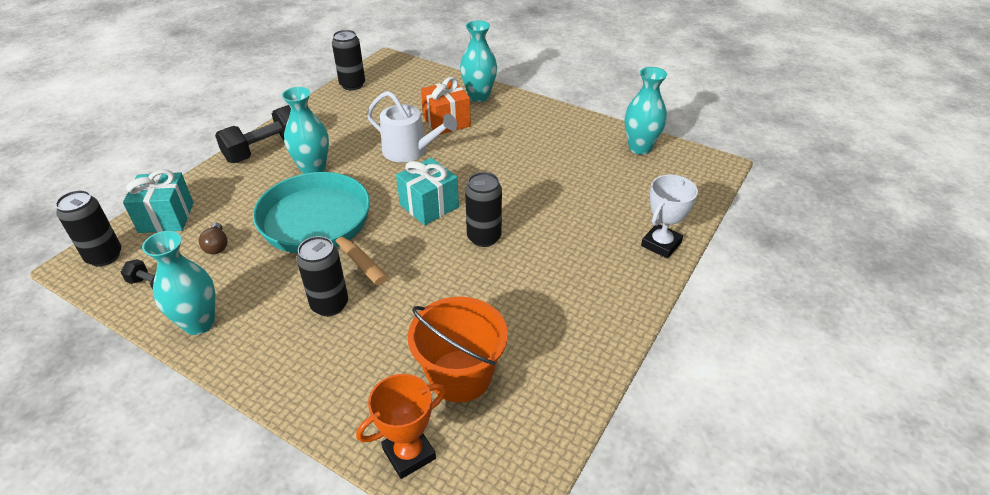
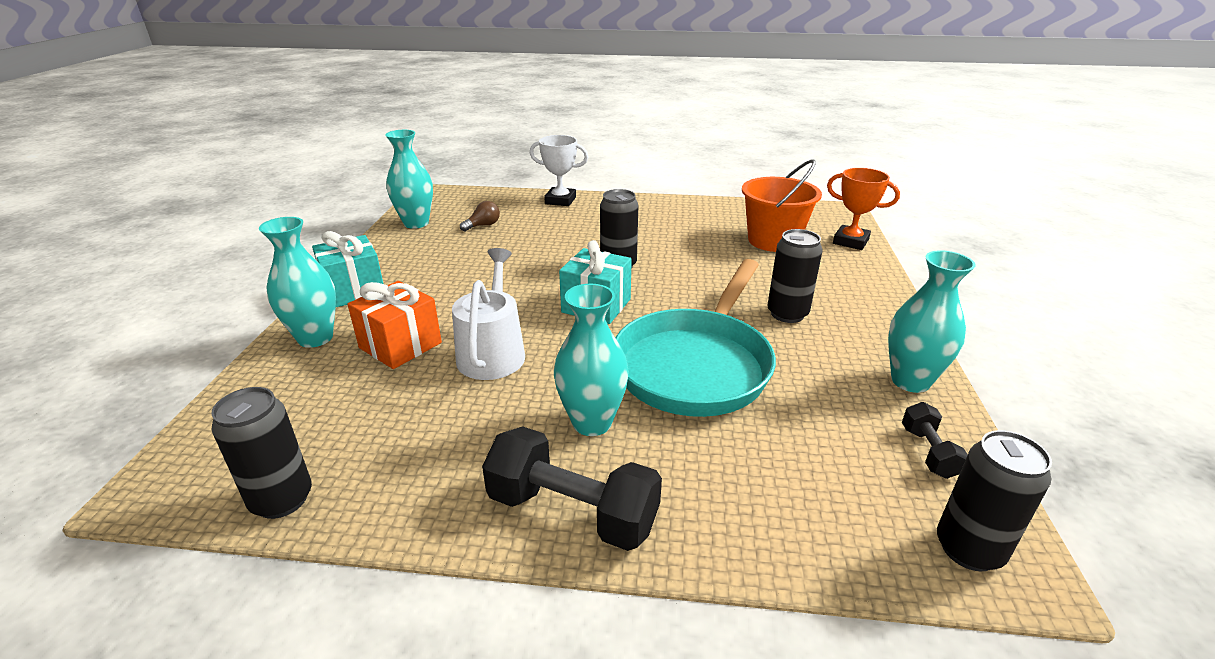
camera: 115 degrees left, 10 degrees down
(166, 217) = (832, 532): turquoise gift -> turquoise gift (354, 290)
(217, 246) = (814, 434): brown light bulb -> brown light bulb (483, 225)

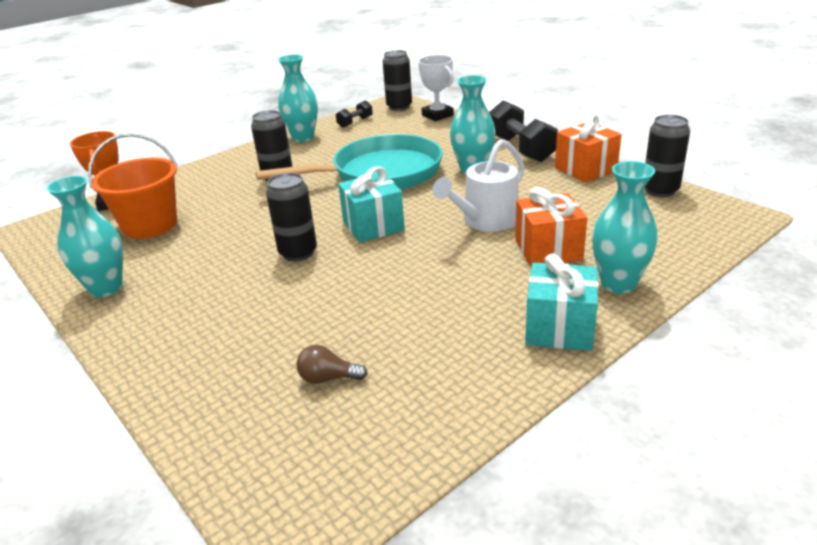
camera: 135 degrees left, 0 degrees up
(416, 223) = (401, 435): turquoise vase -> turquoise vase (106, 288)
(423, 502) = (585, 169): none -> orange gift
(560, 200) = (173, 385): white trophy -> white trophy (437, 115)

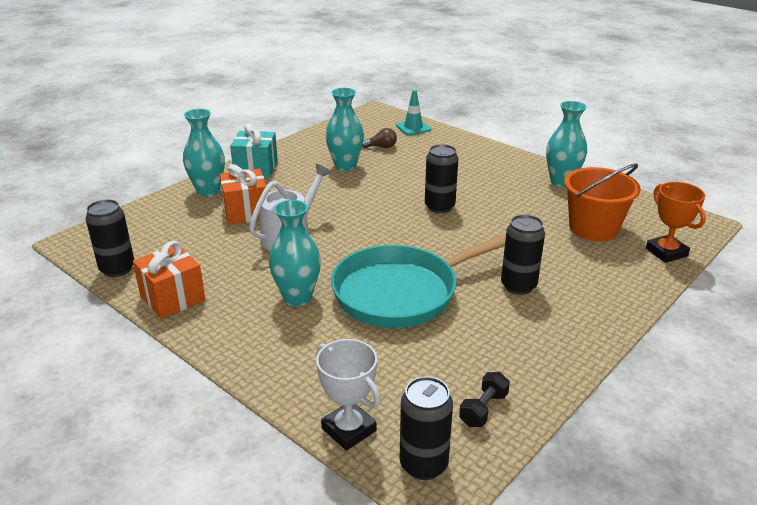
camera: 170 degrees right, 0 degrees up
(234, 445) = (413, 128): none -> turquoise traffic cone
(303, 137) = (543, 366): turquoise vase -> turquoise vase (345, 166)
(373, 226) = (388, 230): turquoise gift -> none
(521, 148) = (233, 336): black dumbbell -> none

